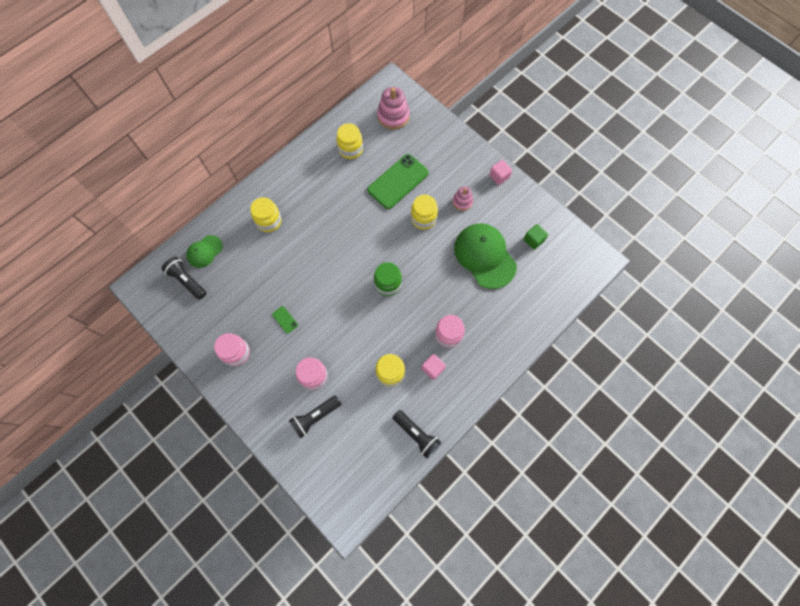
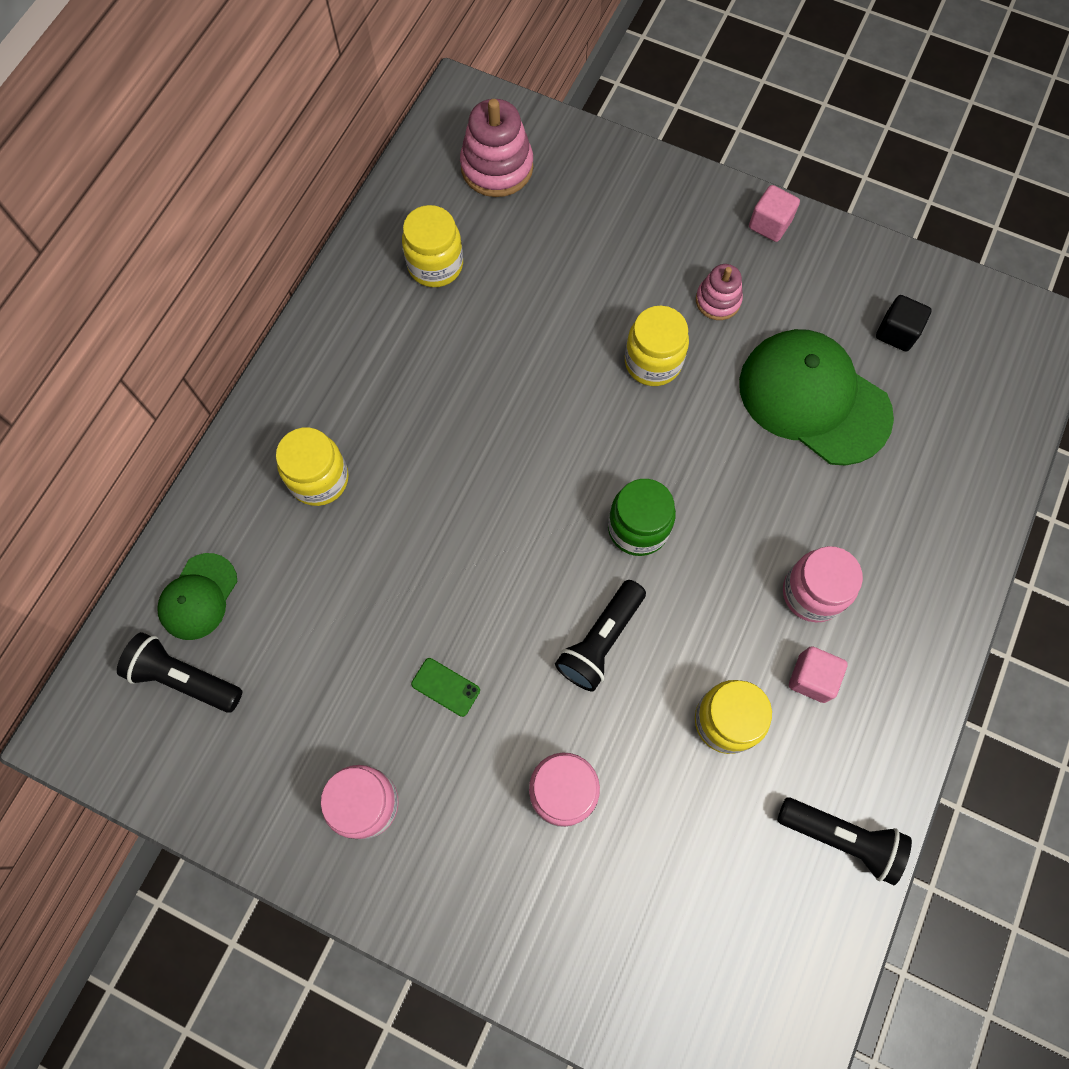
camera: 20 degrees left, 0 degrees up
(315, 417) = (605, 884): black flashlight -> black flashlight (600, 641)
(398, 181) = (565, 301): green phone -> none
(533, 240) = (896, 332): green cube -> black cube

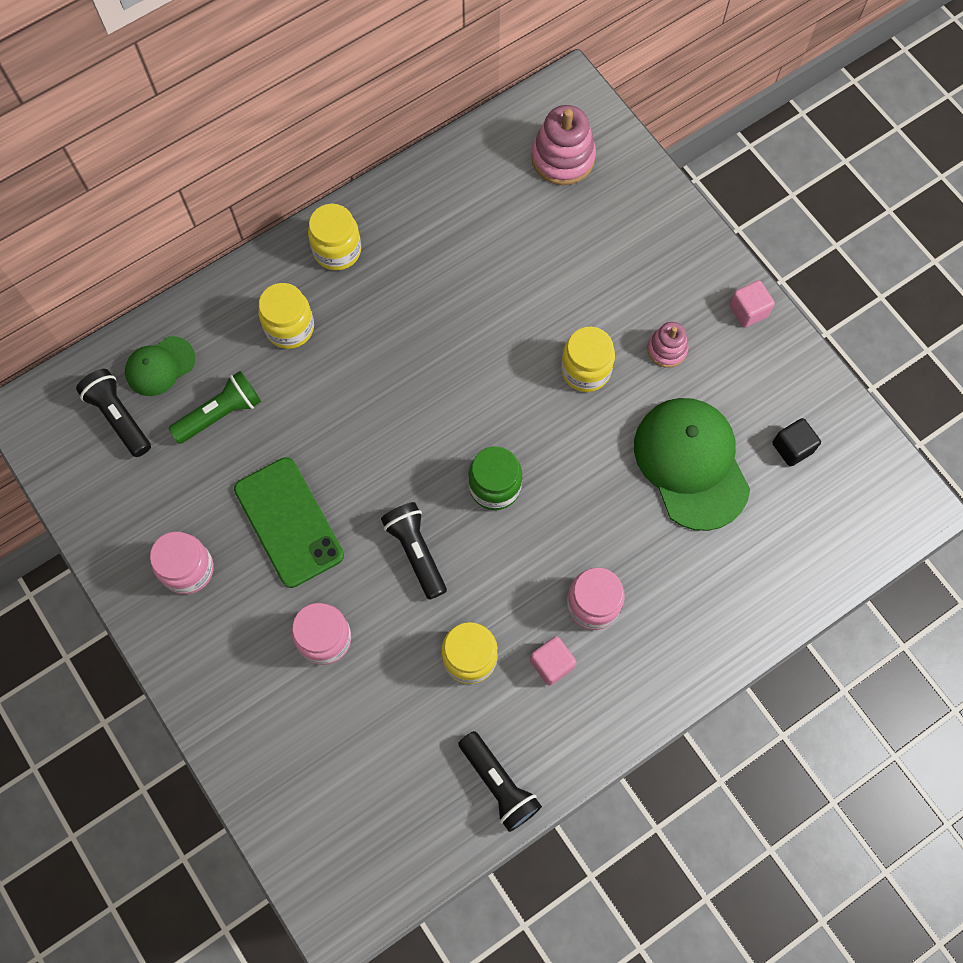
camera: 30 degrees right, 0 degrees up
(298, 611) = (221, 413): none -> green flashlight
(435, 265) = (469, 211): yellow jar -> yellow jar (337, 250)
(445, 687) = (289, 522): green phone -> green phone, size x2.41
(600, 641) = (416, 551): black flashlight -> black flashlight turned 90 degrees clockwise

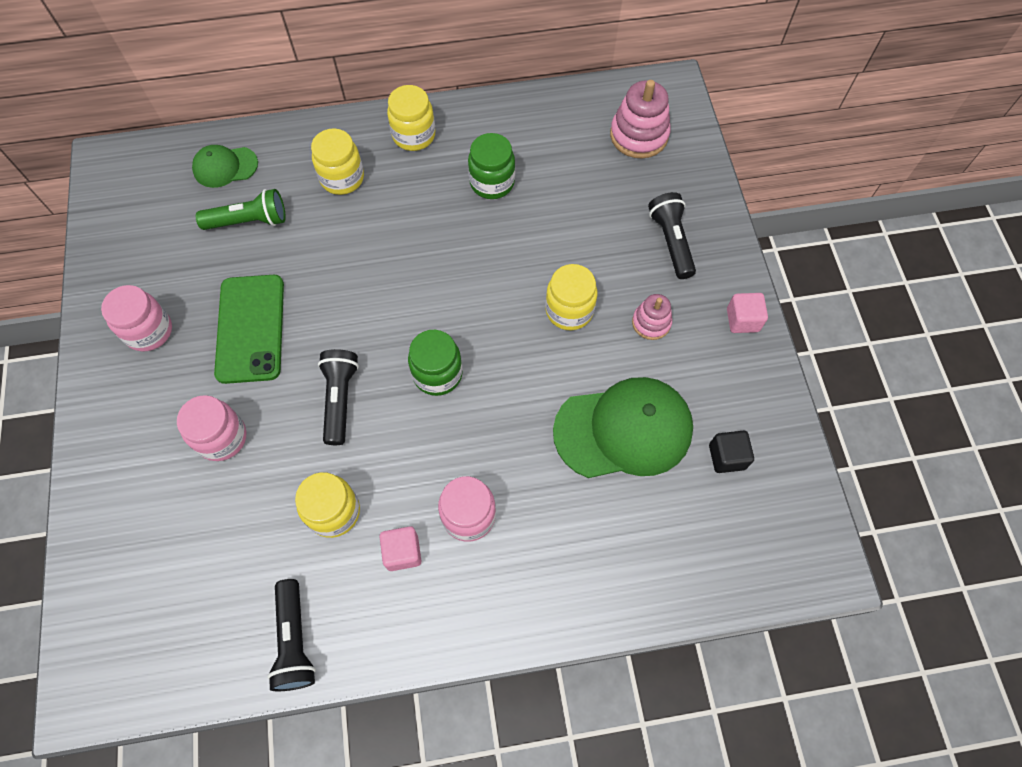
camera: 25 degrees right, 5 degrees down
(119, 417) = (171, 191): black flashlight -> black flashlight (671, 241)
(444, 269) = (492, 182): none -> green jar
(691, 463) = (623, 430): green cap -> green cap turned 75 degrees clockwise

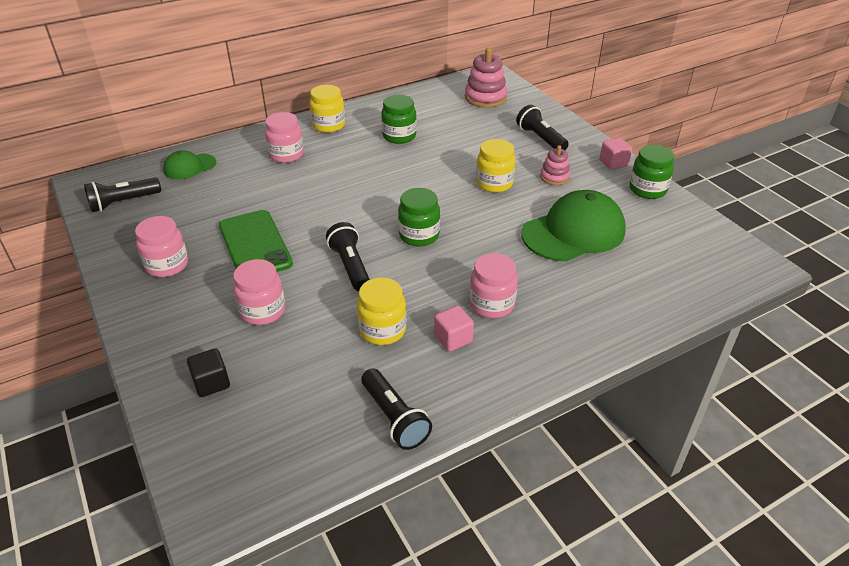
camera: 20 degrees left, 25 degrees down
(134, 209) = (123, 202): none -> black flashlight
(249, 221) = (224, 190): green flashlight -> none
(342, 178) = (286, 155): yellow jar -> pink jar
(726, 457) = (653, 228): black cube -> black cube (211, 383)
(759, 385) = (647, 190): none -> green jar

